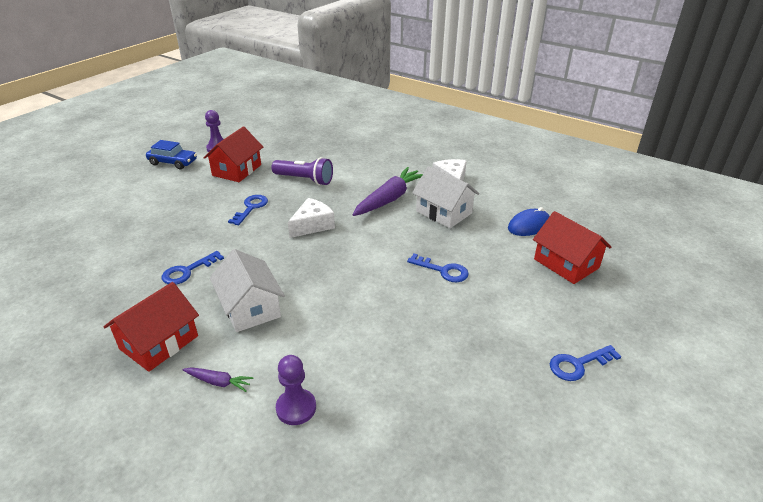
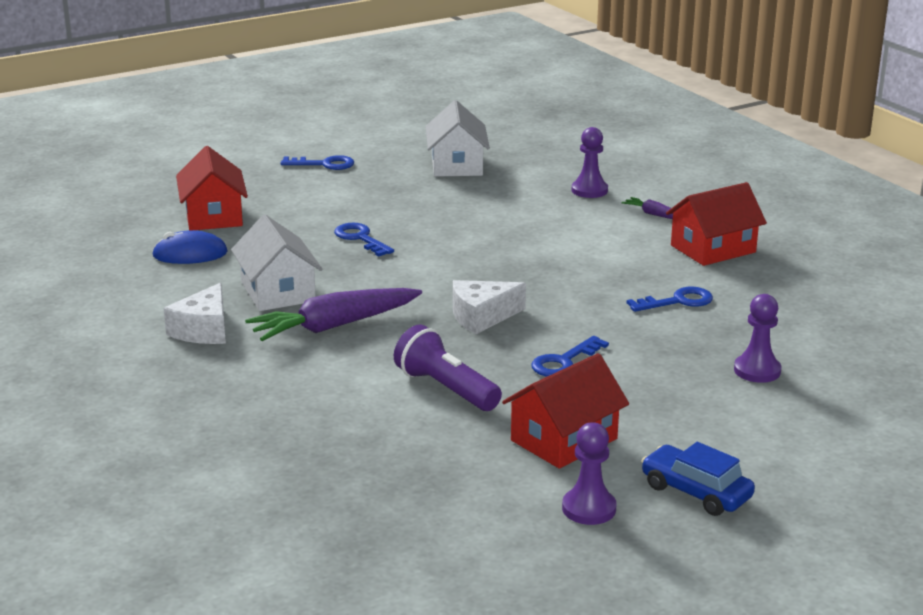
camera: 155 degrees left, 10 degrees down
(136, 228) = (757, 370): none -> purple pawn
(250, 307) = (607, 254): white house -> white house (456, 165)

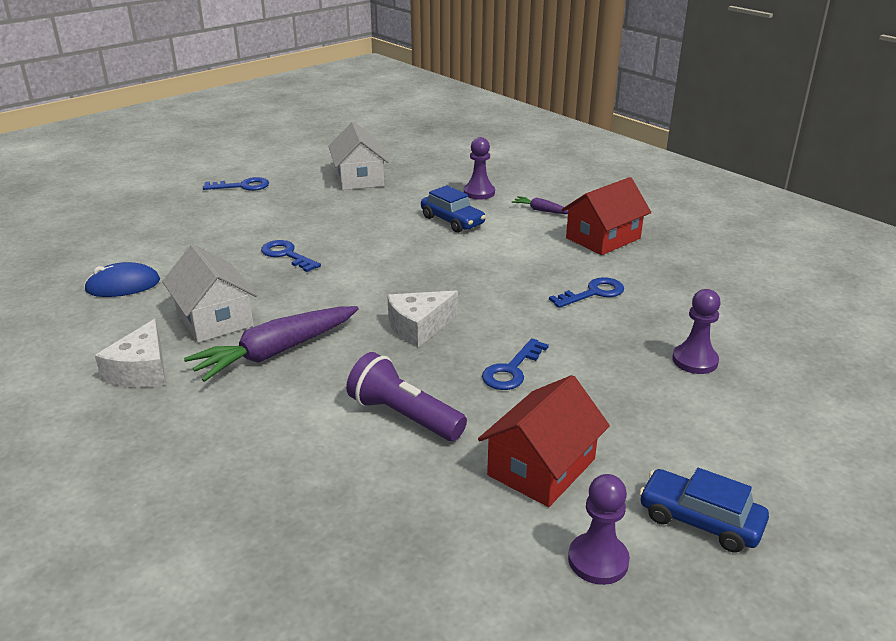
camera: 10 degrees left, 5 degrees up
(213, 216) = (144, 243): red house -> none
(549, 218) = (452, 221): none -> blue car

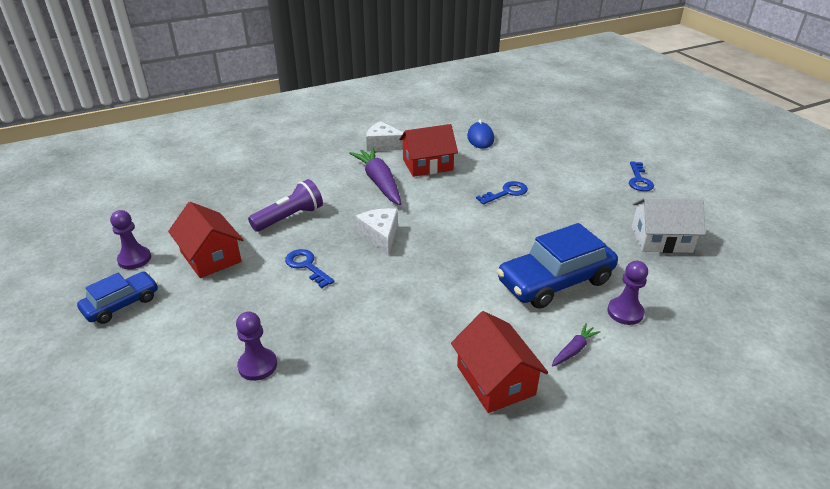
camera: 105 degrees right, 5 degrees up
(214, 319) = (427, 165): white house -> red house
(452, 221) = (555, 281): blue car -> blue car, size x1.72
(593, 293) = (388, 337): blue key -> none

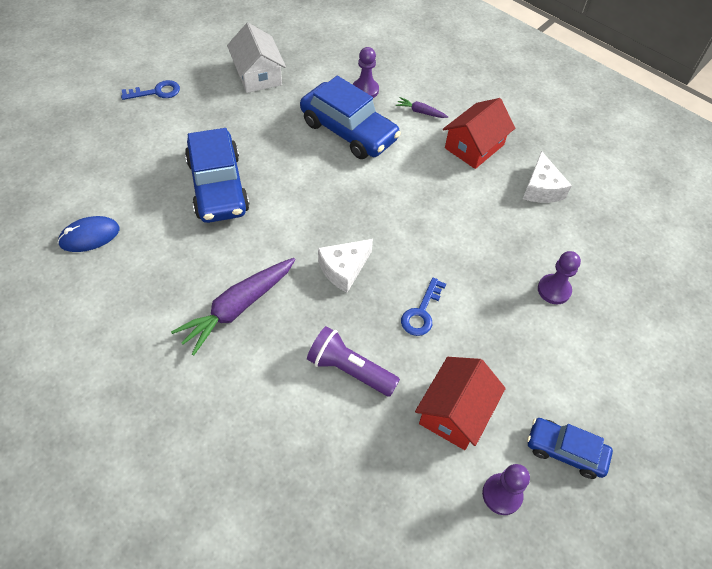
camera: 115 degrees left, 20 degrees up
(383, 145) = (136, 338): white cheese -> white cheese (541, 188)
(427, 165) = (178, 272): red house -> none
(506, 193) = (218, 186): blue key -> blue car

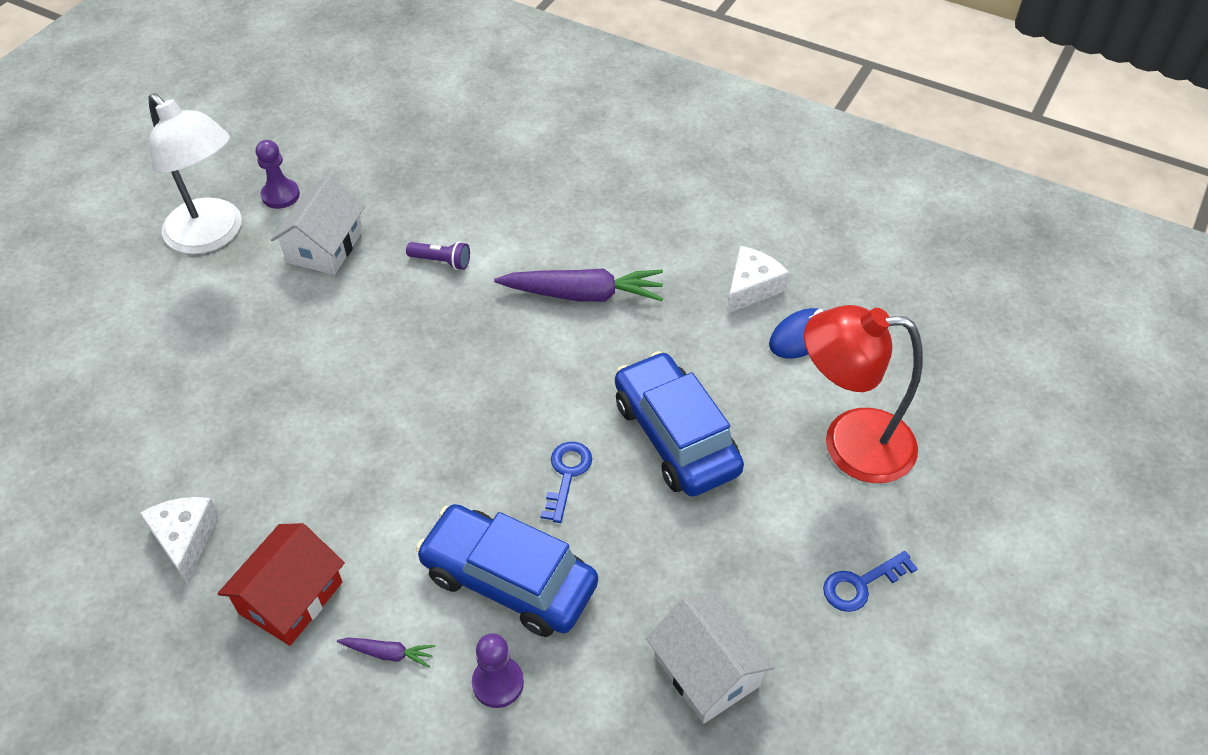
camera: 170 degrees right, 5 degrees down
(110, 159) = (849, 444): none -> red lamp
(237, 308) = (584, 294): purple carrot -> purple carrot turned 60 degrees clockwise
(344, 269) = (470, 361): white cheese -> white cheese (751, 287)
(350, 370) = (441, 261): purple flashlight -> purple flashlight, size x0.63
(421, 312) = (366, 331): blue key -> blue key (567, 475)
(455, 412) = (325, 246): red house -> white house
(554, 290) = (194, 389): purple pawn -> none
(565, 451) = (212, 236): blue car -> white lamp

